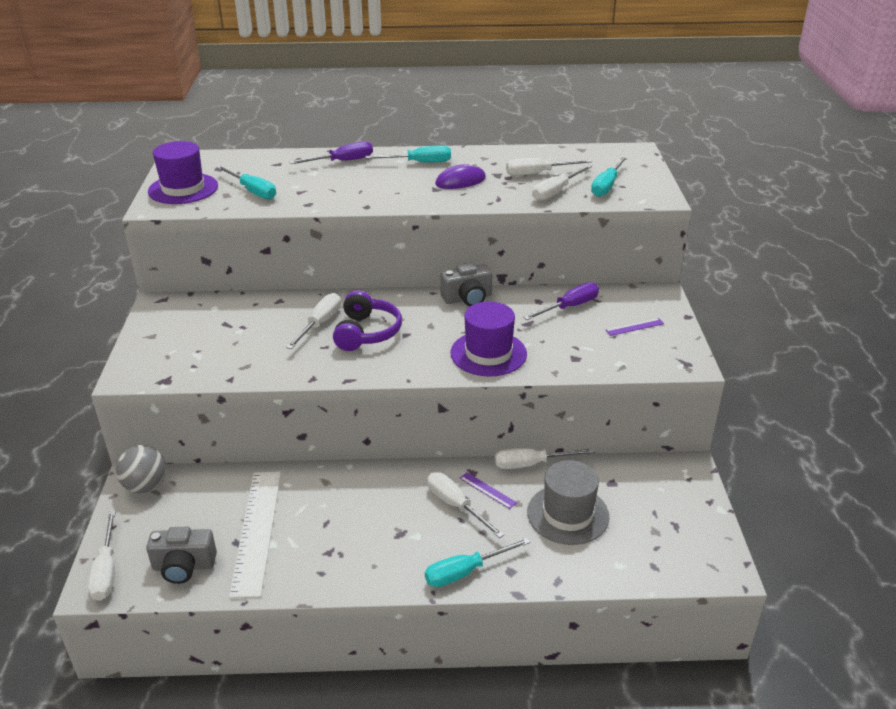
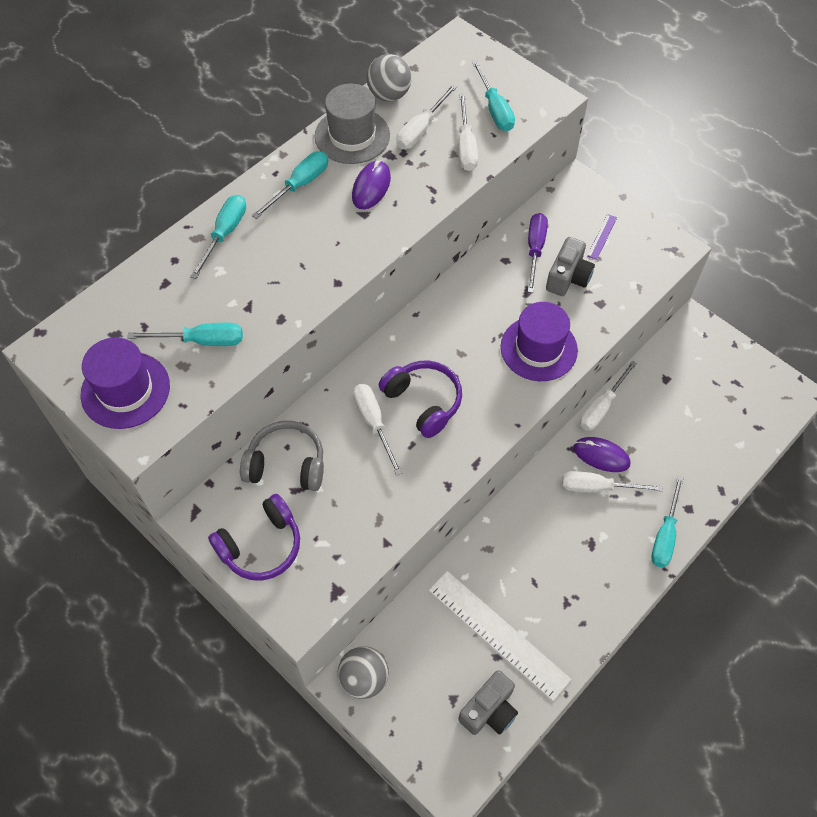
camera: 45 degrees left, 25 degrees up
(106, 570) = (441, 769): white screwdriver -> none
(166, 334) = (261, 546): none -> purple headphones
(241, 310) = (286, 464): none -> grey headphones
(342, 161) = (225, 234): purple screwdriver -> turquoise screwdriver
(467, 298) = (451, 299): grey camera -> grey camera (568, 277)
(487, 490) = (601, 456): purple ruler -> purple mouse
(543, 153) = (389, 95): none -> grey ball
(568, 514) = (670, 430): grey hat -> grey hat (352, 136)

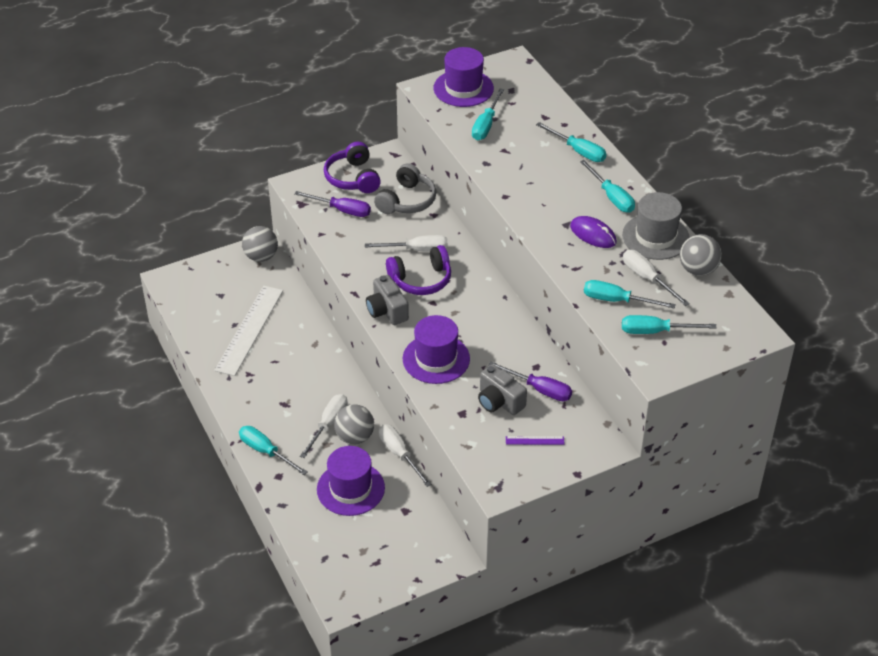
camera: 110 degrees right, 15 degrees down
(331, 535) = (342, 210): none -> purple screwdriver
(466, 146) = (617, 300): white screwdriver -> turquoise screwdriver
(489, 710) = (202, 310): grey camera -> grey camera (387, 310)
(498, 634) = (249, 330): white ruler -> white ruler turned 45 degrees counterclockwise
(601, 456) = (354, 437): purple mouse -> grey ball
(602, 236) = (535, 440): purple ruler -> purple ruler turned 45 degrees counterclockwise
(667, 435) = (350, 488): none -> purple hat

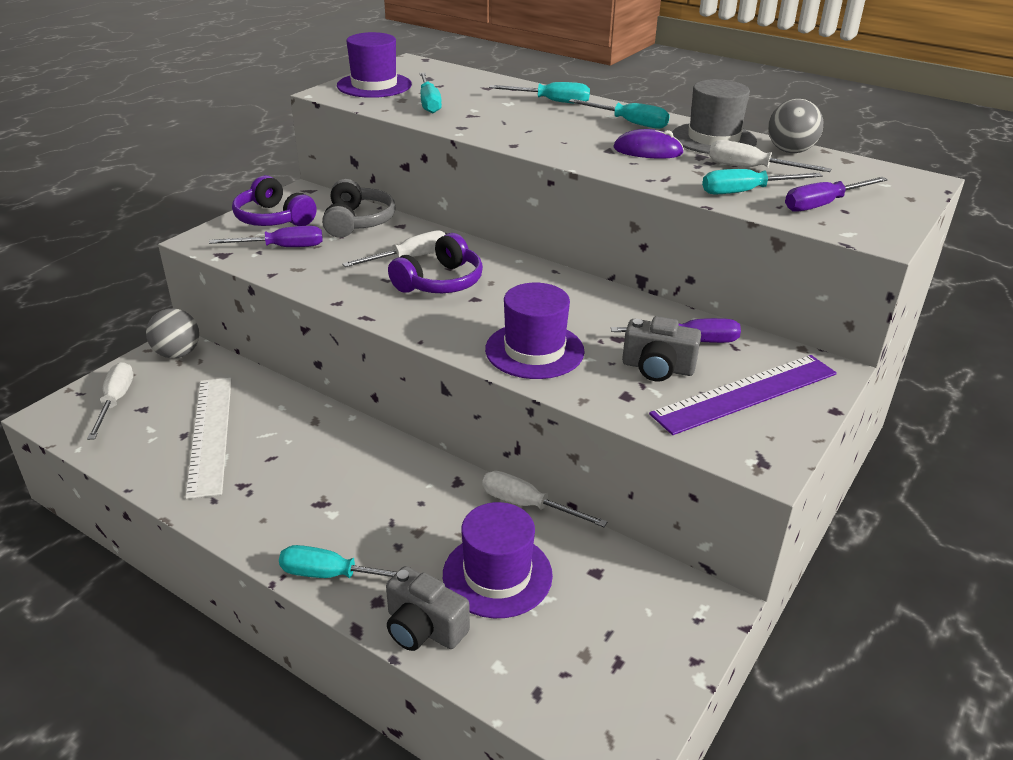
camera: 30 degrees left, 10 degrees down
(328, 424) = (403, 505): white screwdriver -> white screwdriver (115, 401)
(354, 437) = (451, 507): grey ball -> none
(387, 310) = (424, 322): grey camera -> grey camera (424, 628)
(535, 440) = (745, 393): purple ruler -> purple ruler, size x2.44
(655, 331) = (823, 204): turquoise screwdriver -> purple screwdriver

